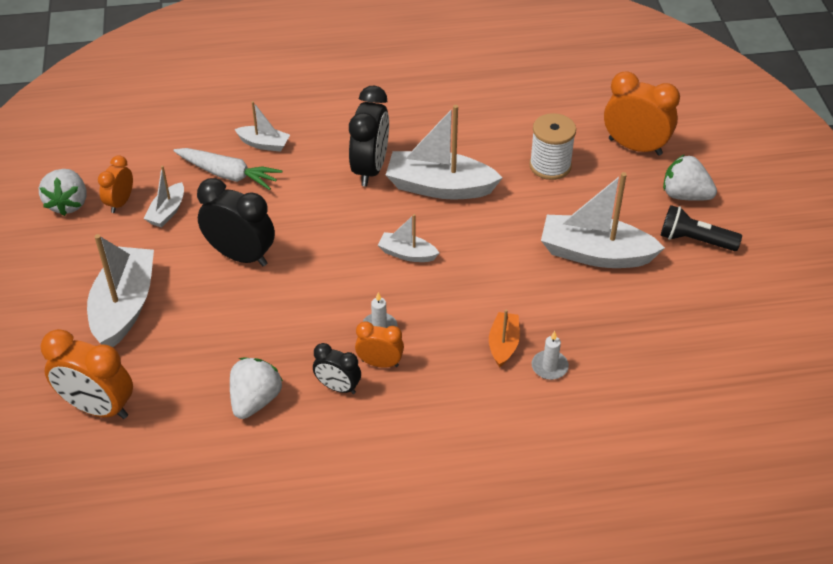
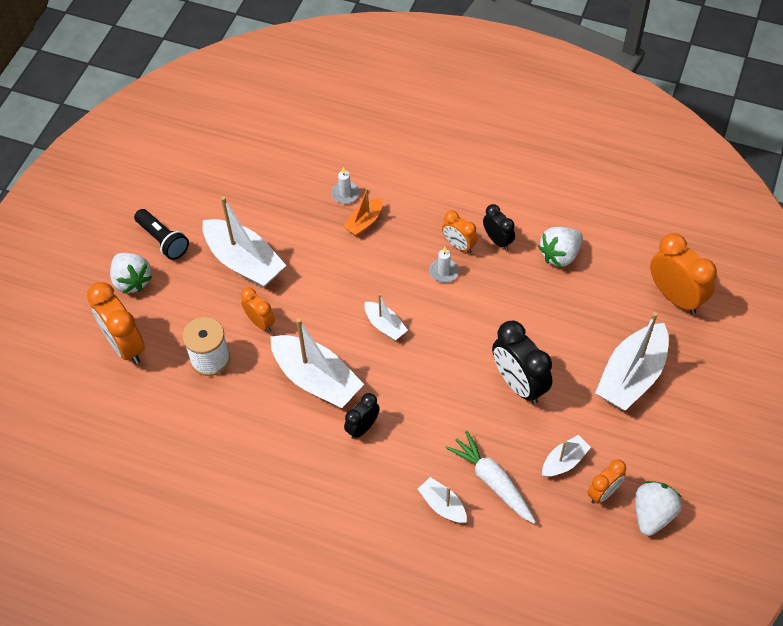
camera: 150 degrees left, 10 degrees up
(370, 169) = (362, 427): black clock -> black clock, size x0.57
(531, 210) = (260, 322): none -> orange clock

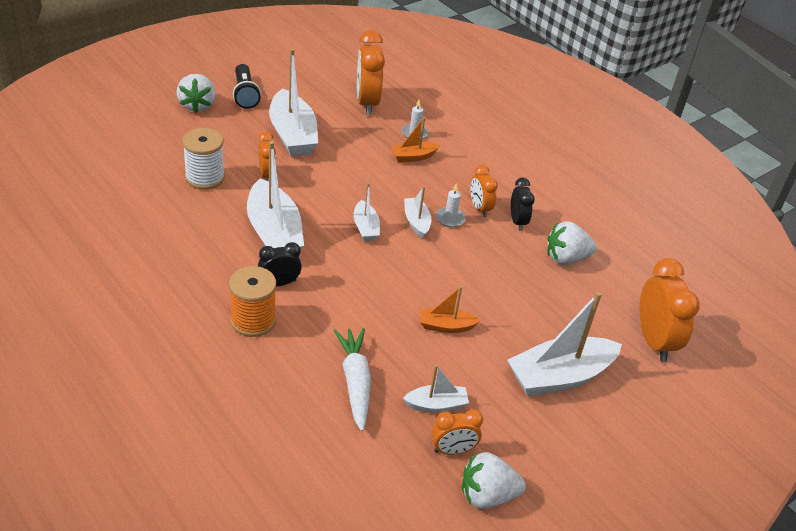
camera: 25 degrees right, 15 degrees down
(125, 345) = (151, 138): orange clock -> orange clock (367, 103)
(372, 477) = (253, 320): none -> orange spool
(442, 505) = (293, 374): white boat -> white boat (416, 222)
(518, 384) = (446, 326): black clock -> orange boat
(652, 514) = (487, 495): white strawberry -> white strawberry turned 150 degrees counterclockwise

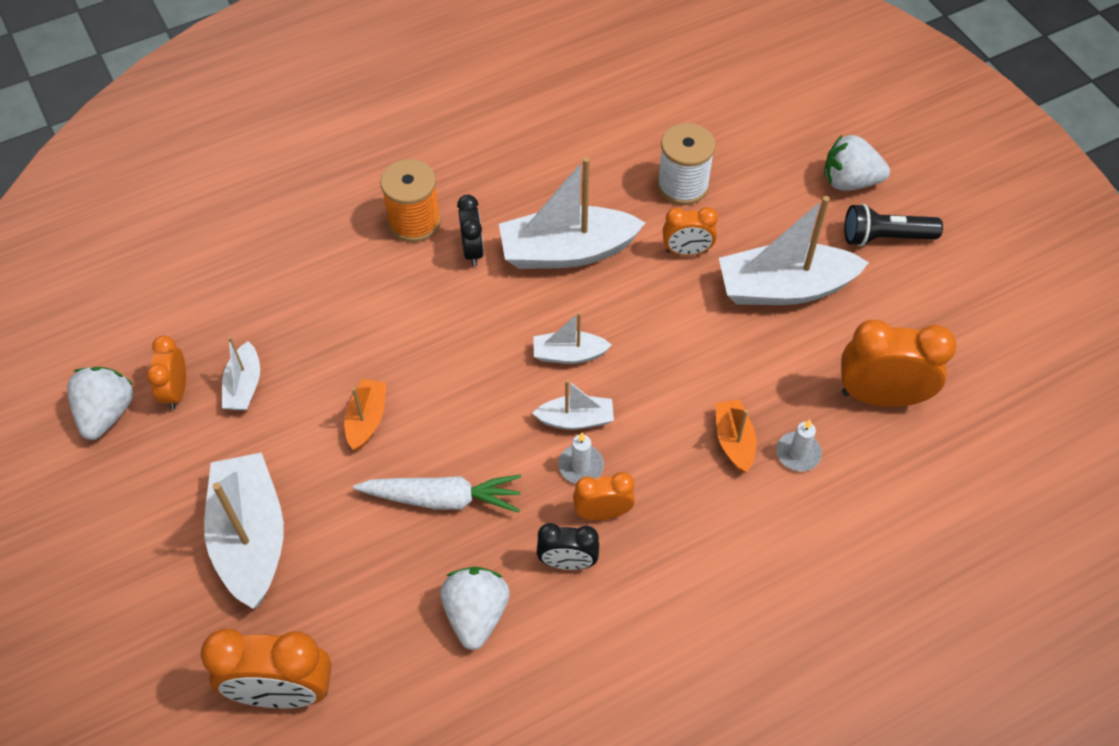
camera: 105 degrees right, 15 degrees up
(355, 382) = (298, 310): white carrot -> white carrot (442, 498)

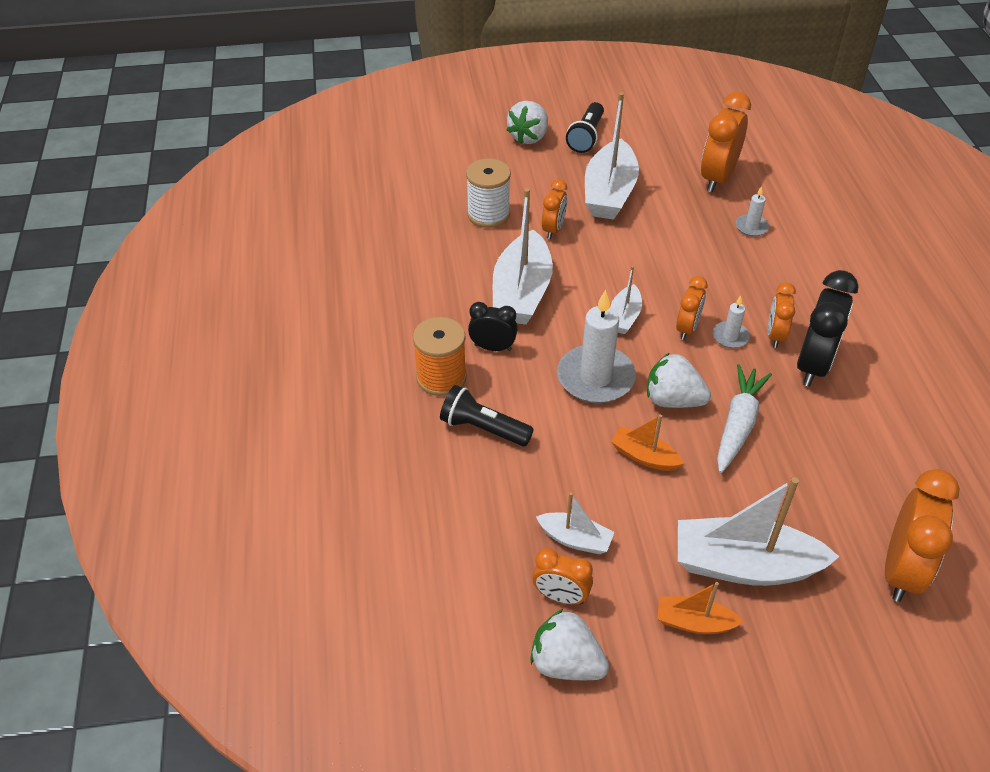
camera: 70 degrees left, 10 degrees down
(359, 275) = (483, 428): none -> black flashlight
(463, 350) = (595, 377): none -> white candle
(476, 614) = (848, 428): white strawberry -> white strawberry (673, 400)
(567, 562) = (813, 365): black clock -> black clock, size x1.74
(576, 419) = (687, 328): white boat -> orange clock
(734, 441) = (732, 253): orange boat -> orange boat (694, 622)

